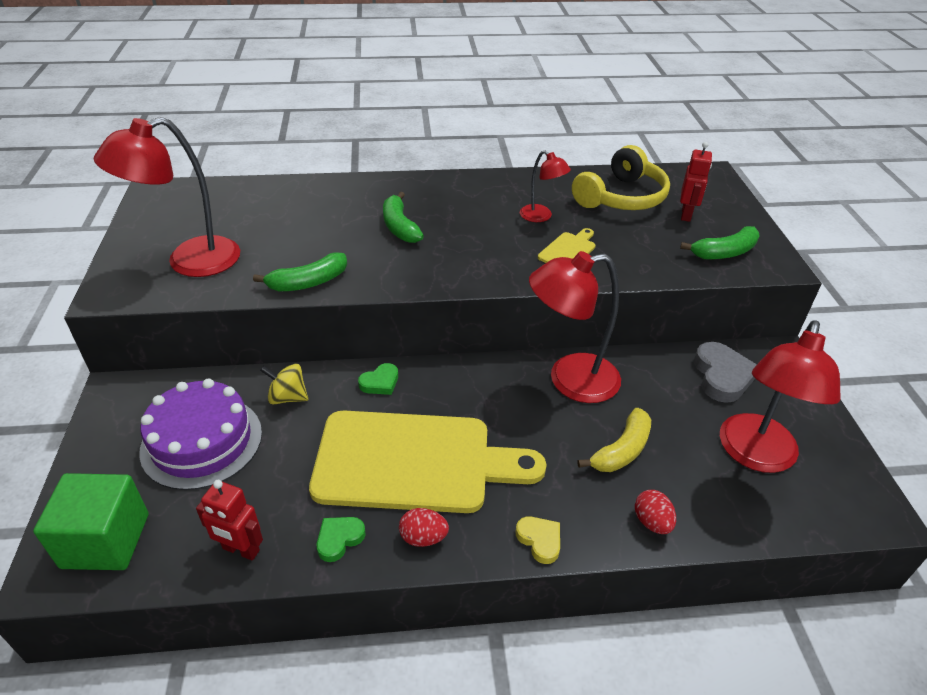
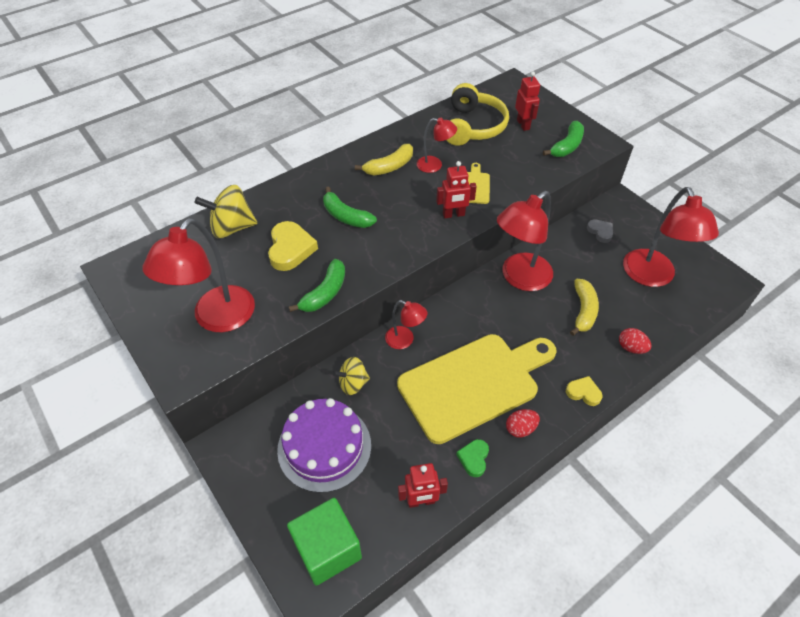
camera: 30 degrees left, 10 degrees up
(283, 197) = (232, 228): none -> yellow spinning top
(317, 233) = (290, 249): none -> yellow heart
(380, 382) = (405, 340): green heart -> red lamp
(489, 201) = (389, 167): none -> yellow banana
(516, 267) = (453, 214): none -> red robot
(722, 376) = (600, 232): grey heart -> grey heart, size x0.58

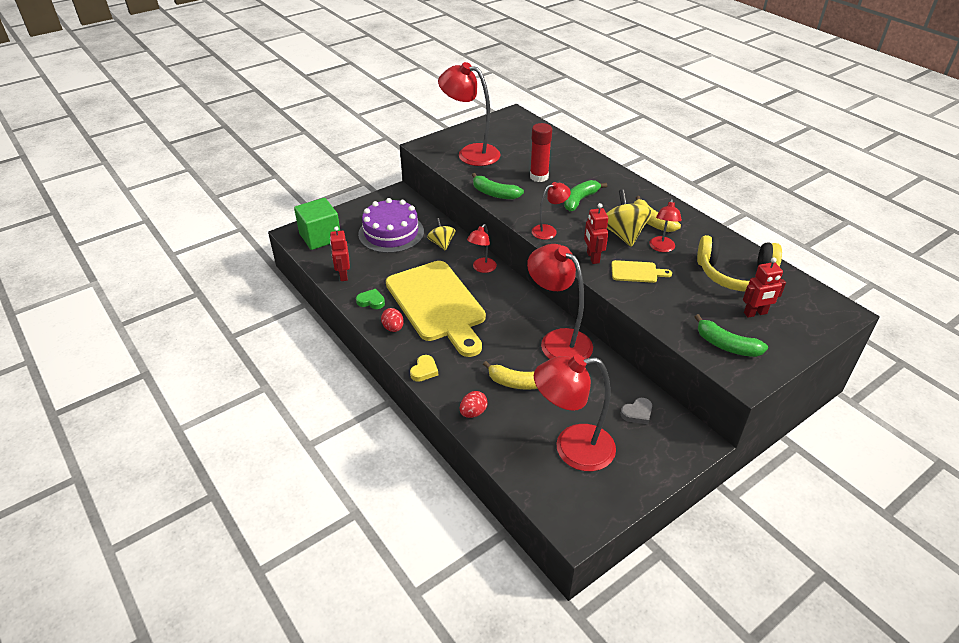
camera: 90 degrees right, 10 degrees down
(232, 228) = (558, 151): yellow spinning top -> yellow spinning top (623, 234)
(290, 249) = (539, 177): yellow heart -> red glue stick
(406, 246) = (549, 231): none -> red lamp

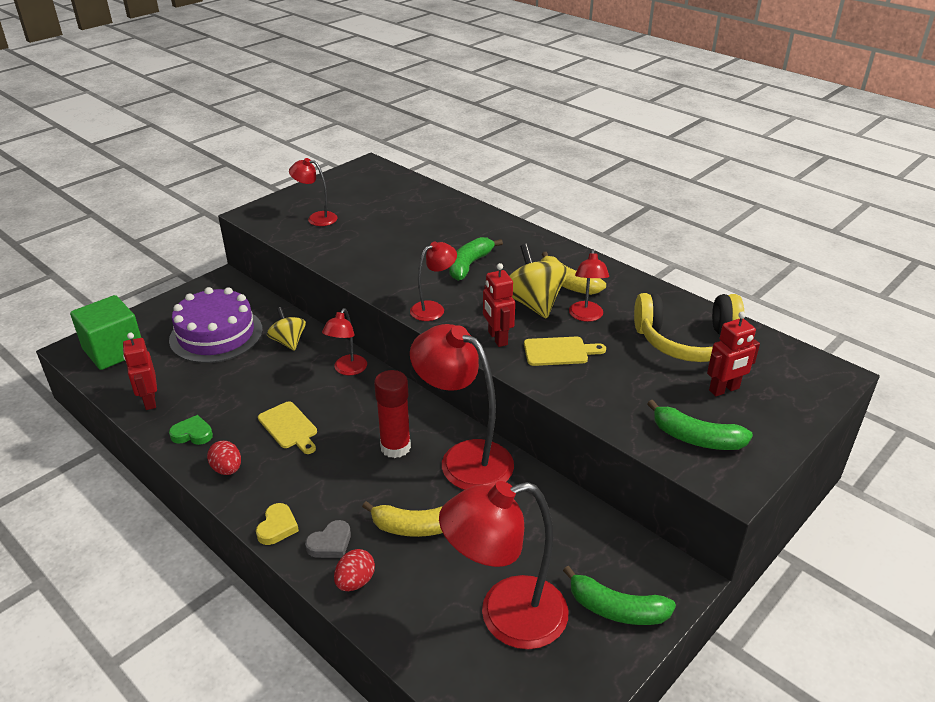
camera: 10 degrees left, 5 degrees down
(437, 304) = (289, 427): yellow cutting board -> yellow cutting board, size x0.40
(470, 153) = (316, 218): red lamp -> red lamp, size x0.52
(494, 193) = (354, 267): green banana -> green banana (616, 609)
(539, 177) = (411, 240): red glue stick -> red glue stick (395, 447)
(637, 413) = (589, 549): grey heart -> grey heart (330, 543)

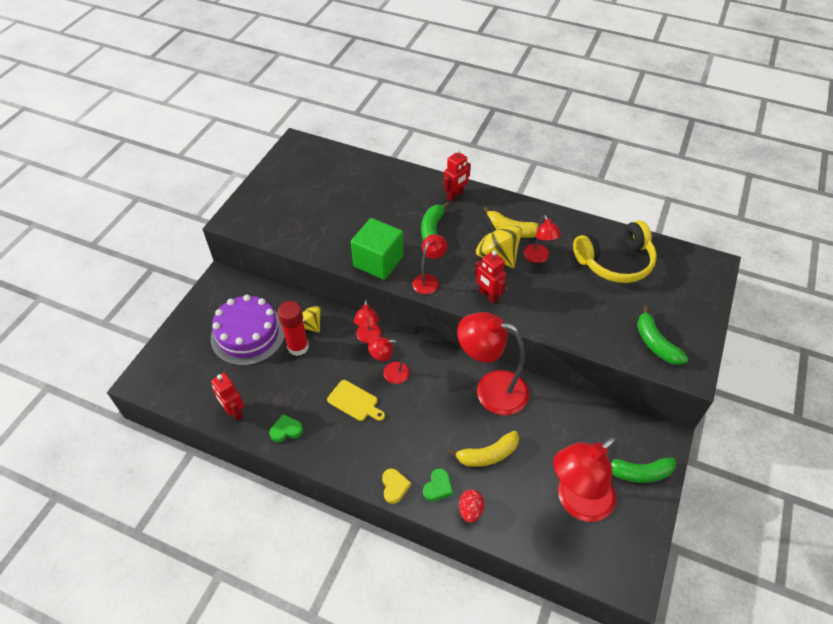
camera: 20 degrees left, 15 degrees up
(114, 351) = (174, 373): green cube -> green cube (378, 261)
(227, 469) = (331, 452): red egg -> none
(316, 218) = (287, 212): red lamp -> red lamp (390, 373)
(330, 543) = (438, 487): grey heart -> green heart
(395, 447) = (439, 395): red glue stick -> red glue stick (298, 347)
(559, 351) = (536, 295): yellow cutting board -> none
(696, 438) = (655, 343): green banana -> green banana turned 60 degrees clockwise
(724, 389) = (655, 297): red robot -> red robot (455, 195)

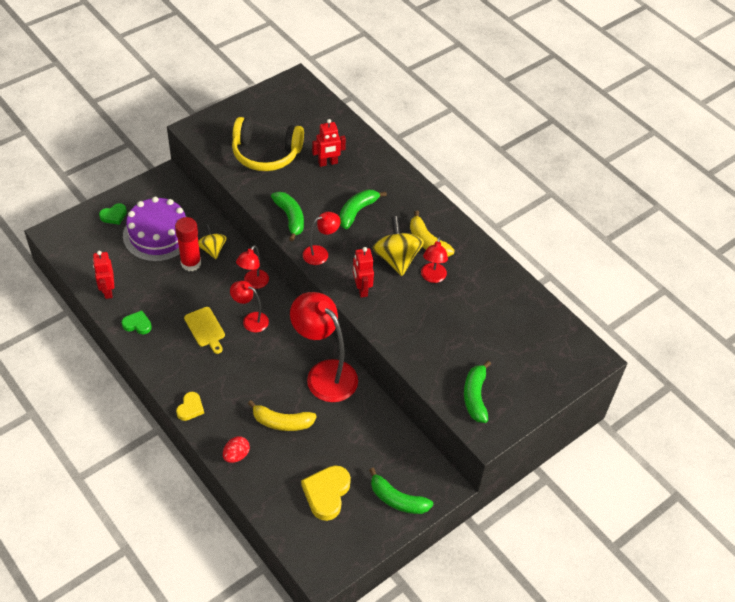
camera: 25 degrees right, 0 degrees up
(378, 261) = (290, 218): green cube -> green banana
(438, 487) = (224, 425): green heart -> green heart (114, 216)
(455, 195) = (402, 189): red robot -> red robot (328, 163)
(576, 502) = (326, 493): red lamp -> yellow heart
(615, 261) = (500, 312): yellow headphones -> yellow headphones (266, 153)

